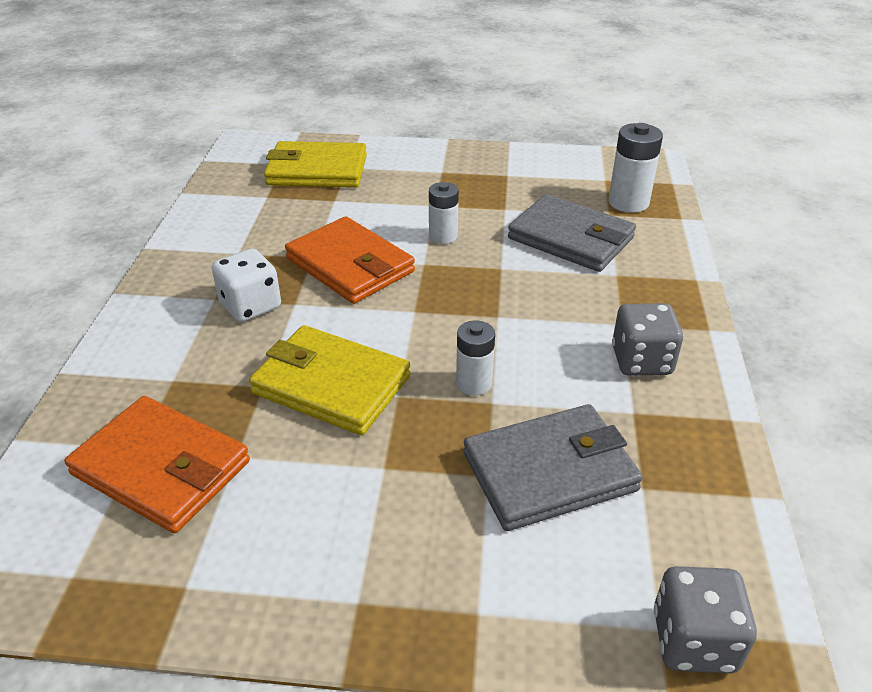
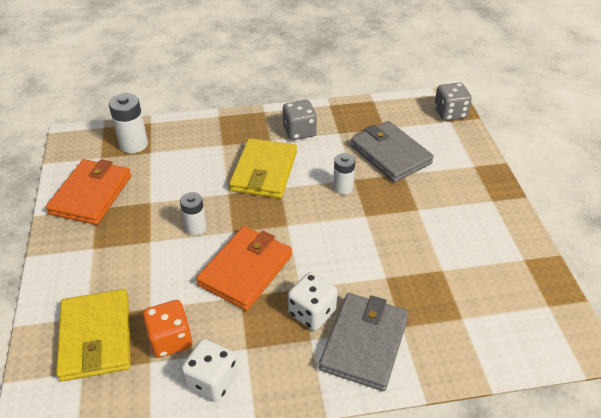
camera: 105 degrees left, 5 degrees up
(161, 468) = (469, 299): orange wallet -> orange wallet (91, 195)
(215, 228) = (212, 381): none -> white dice
(284, 208) = (170, 340): none -> orange dice
(331, 384) = (370, 245): yellow wallet -> yellow wallet (264, 171)
(571, 238) = (185, 166): grey wallet -> grey wallet (364, 343)

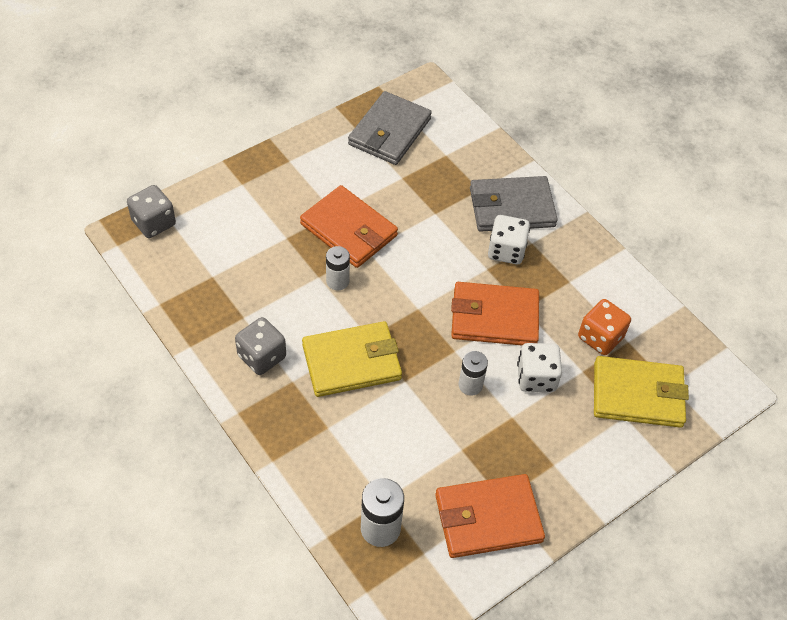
camera: 120 degrees left, 10 degrees up
(95, 337) = (638, 395): yellow wallet -> yellow wallet turned 45 degrees clockwise
(212, 381) = (612, 290): white dice -> white dice (536, 378)
(390, 154) = (260, 257): grey wallet -> grey wallet (389, 132)
(393, 211) = (349, 230): none -> orange wallet

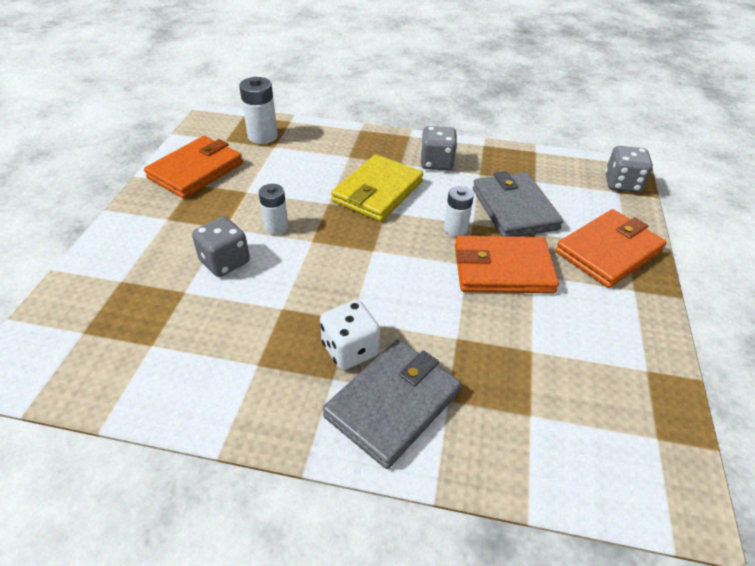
camera: 140 degrees right, 10 degrees down
(389, 132) = (616, 393): grey wallet -> grey wallet (514, 209)
(494, 317) = (303, 283): orange wallet -> orange wallet (608, 251)
(536, 378) = (225, 262): white dice -> grey dice
(600, 337) = (185, 330): orange dice -> none
(638, 395) = (116, 303): yellow wallet -> none

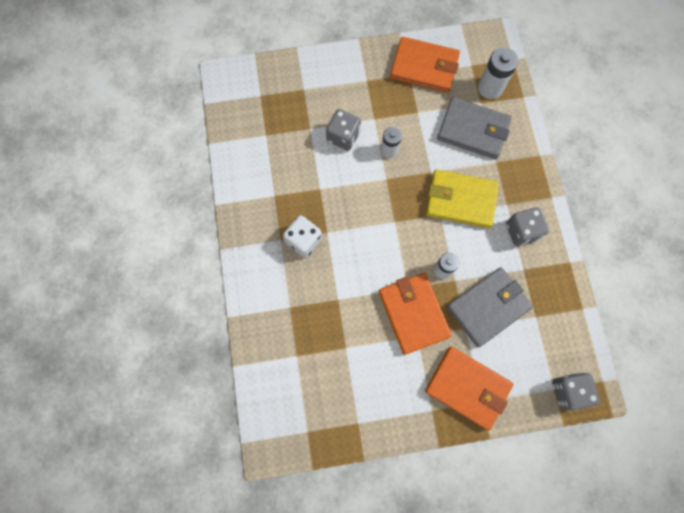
camera: 70 degrees right, 30 degrees up
(393, 404) = (275, 278): grey wallet -> grey wallet (473, 130)

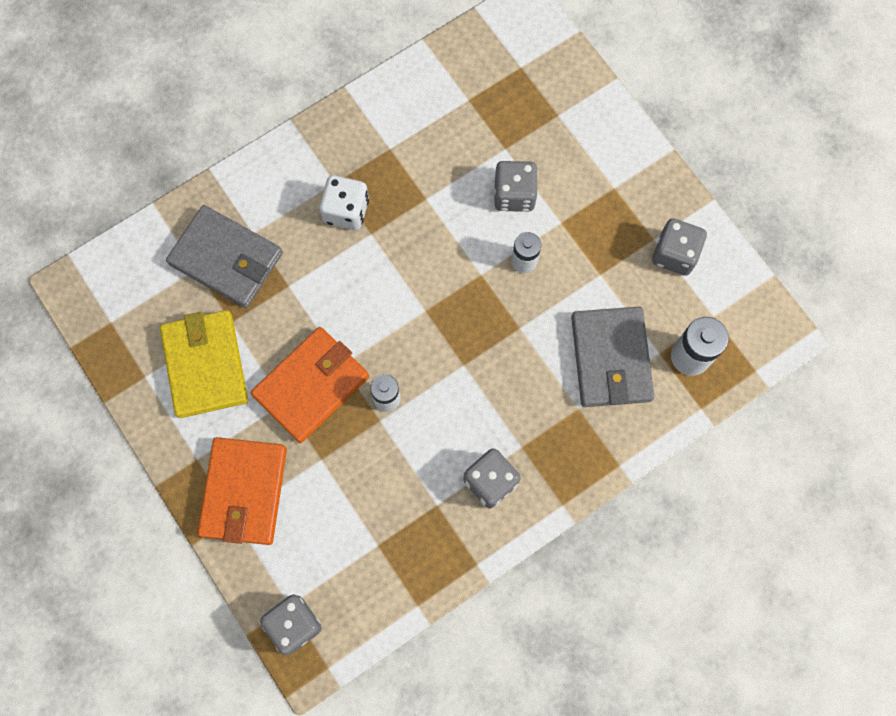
camera: 65 degrees right, 0 degrees up
(424, 67) = (674, 254): orange wallet -> grey dice
(460, 200) = (497, 383): yellow wallet -> yellow wallet (205, 365)
(488, 307) = (362, 477): grey wallet -> grey wallet (226, 259)

